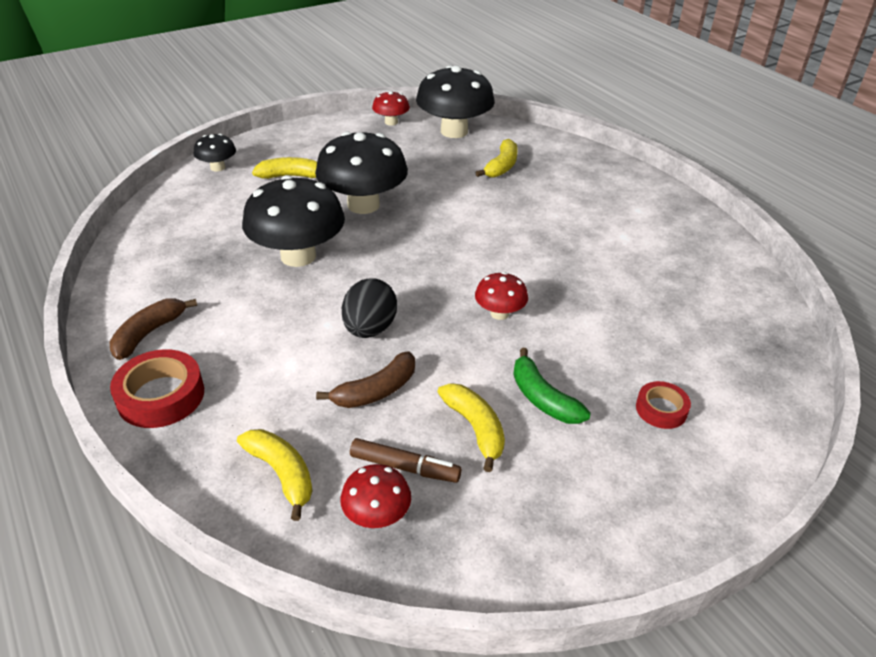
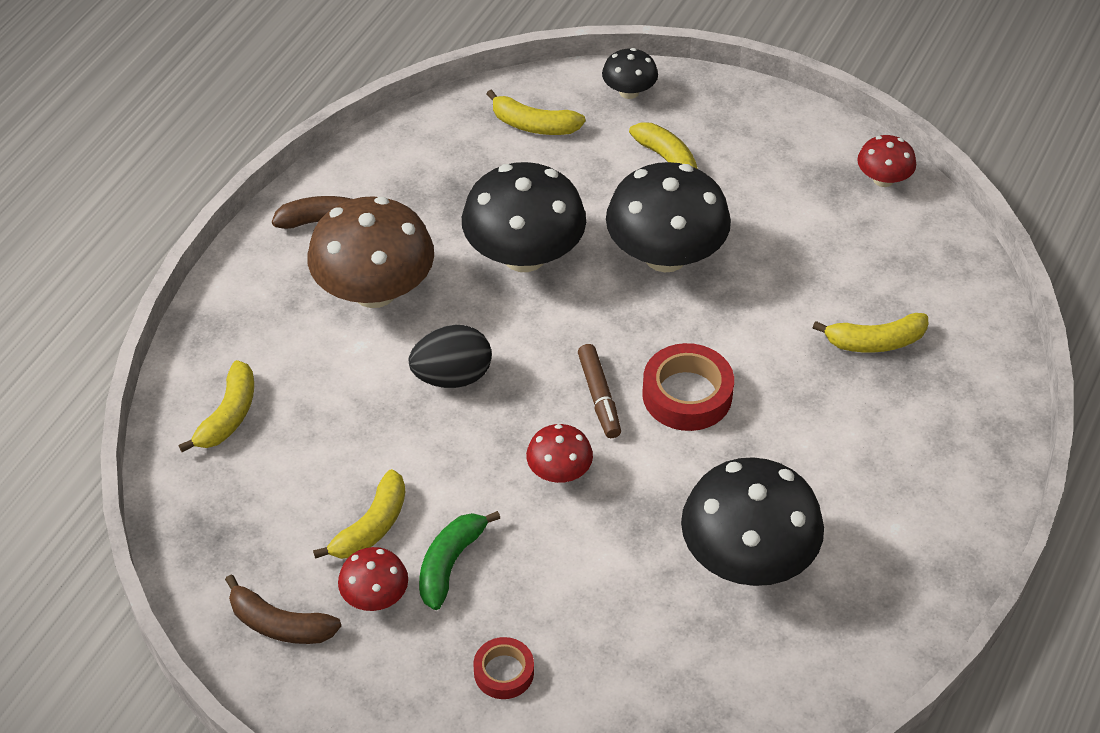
camera: 60 degrees right, 10 degrees up
(161, 396) = (259, 282): red tape -> red tape (687, 394)
(193, 209) = (534, 125): none -> yellow banana
(247, 335) = (374, 291): none -> brown mushroom
(376, 391) = (369, 427): brown banana -> brown banana (280, 624)
(377, 515) = (225, 503): red mushroom -> red mushroom (375, 596)
(405, 467) = (289, 496): brown marker -> brown marker (599, 397)
(454, 131) = (922, 252): black mushroom -> black mushroom (747, 558)

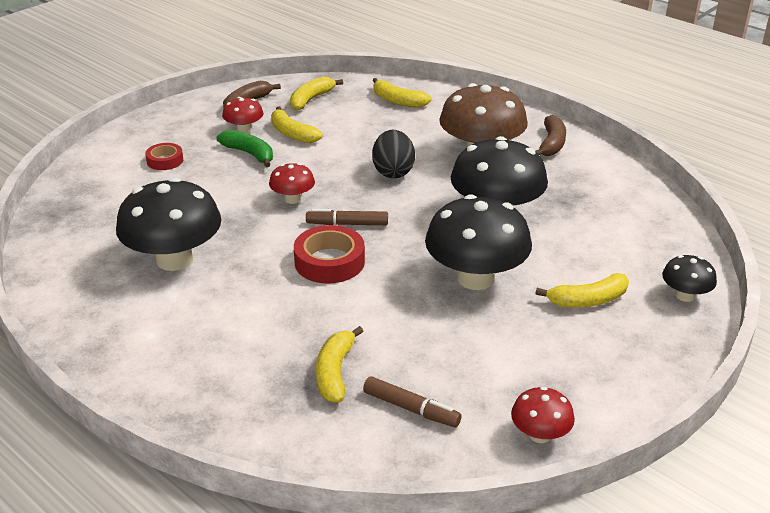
camera: 105 degrees right, 15 degrees down
(534, 125) = (643, 239): yellow banana -> yellow banana (311, 99)
(896, 272) = (411, 409): none -> brown marker

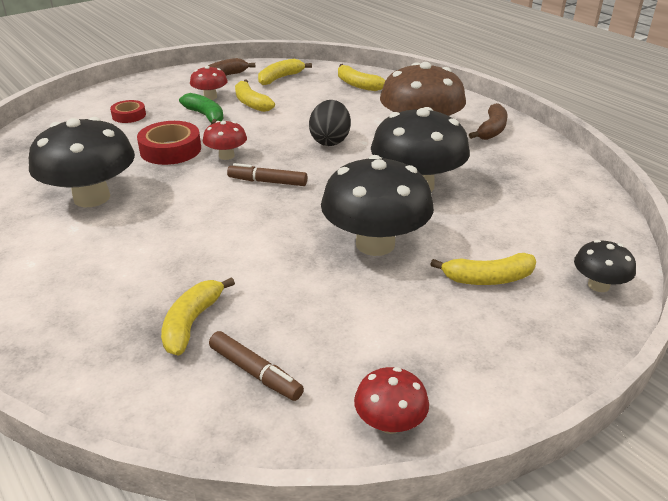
camera: 10 degrees right, 0 degrees up
(329, 262) = (235, 214): red tape -> red tape (170, 150)

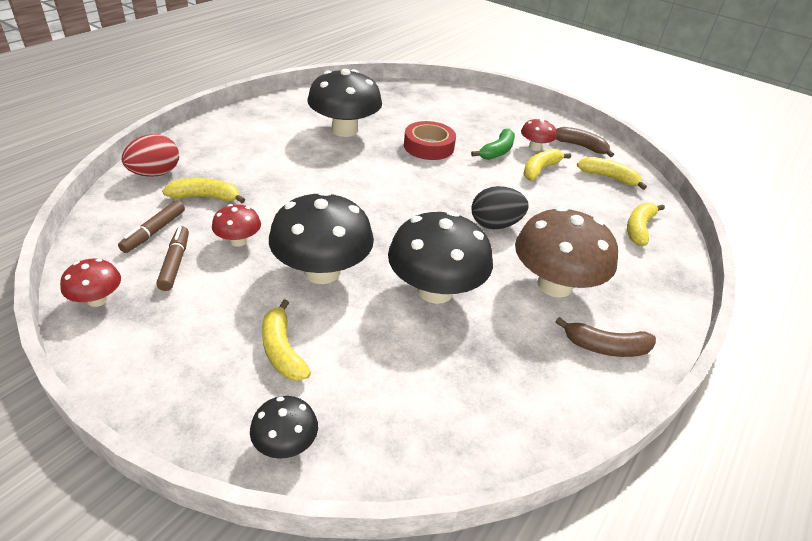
camera: 70 degrees right, 5 degrees up
(97, 374) = (155, 174): none -> red egg
(129, 115) = (473, 118): red tape -> none
(226, 156) = (433, 173): red mushroom -> red mushroom (238, 241)
(267, 182) = (401, 200): brown marker -> brown marker (175, 263)

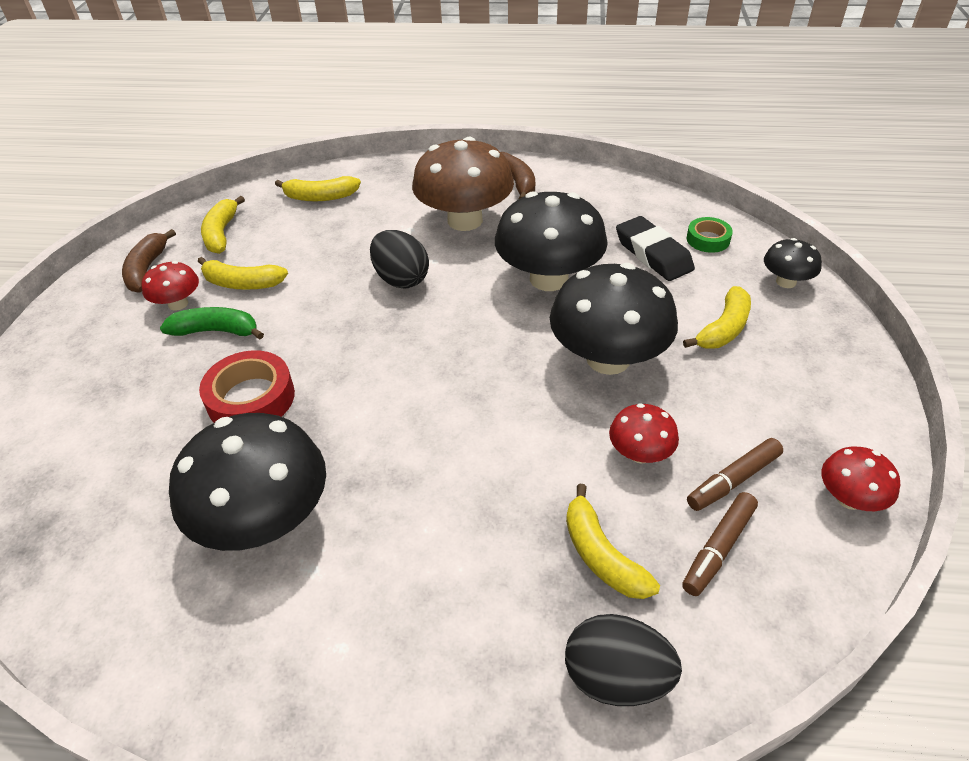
camera: 115 degrees left, 5 degrees up
(154, 232) = (718, 548): brown marker -> brown marker turned 135 degrees clockwise
(155, 174) = (616, 677): red egg -> black egg
(400, 432) = (708, 239): none -> green tape
(413, 372) = (653, 254): none -> black eraser

